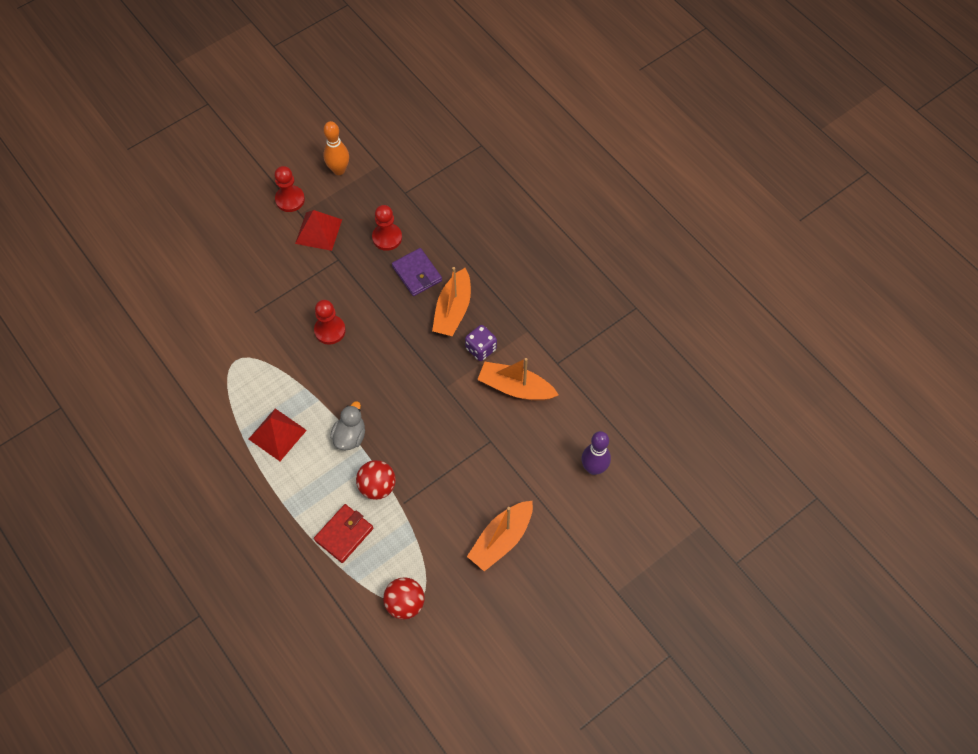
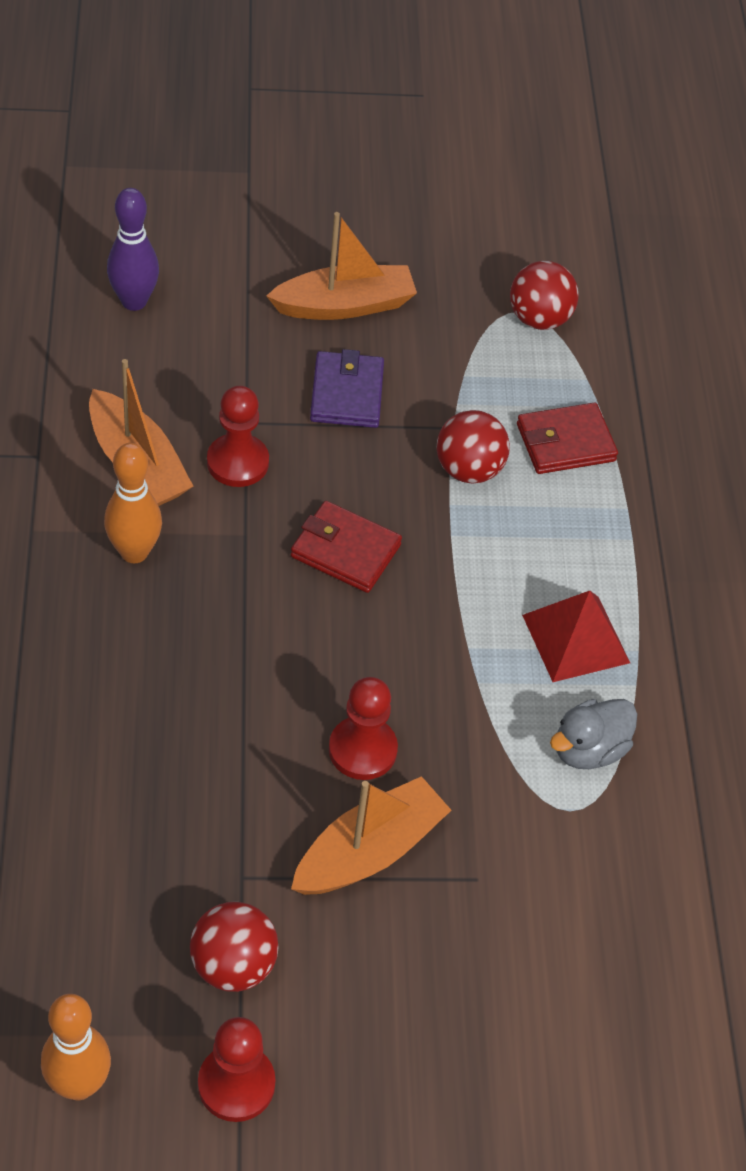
camera: 150 degrees left, 10 degrees down
(318, 231) = (233, 965): red pyramid -> red ball
(350, 436) = (458, 561): grey duck -> grey duck (588, 750)
(387, 238) = (113, 856): red pawn -> red pawn (237, 462)
(399, 408) = (345, 551): none -> red wallet
(417, 274) = (122, 747): purple wallet -> purple wallet (347, 394)
(453, 310) = (119, 642): orange boat -> orange boat (369, 851)
(481, 349) = (134, 552): purple dice -> orange bowling pin

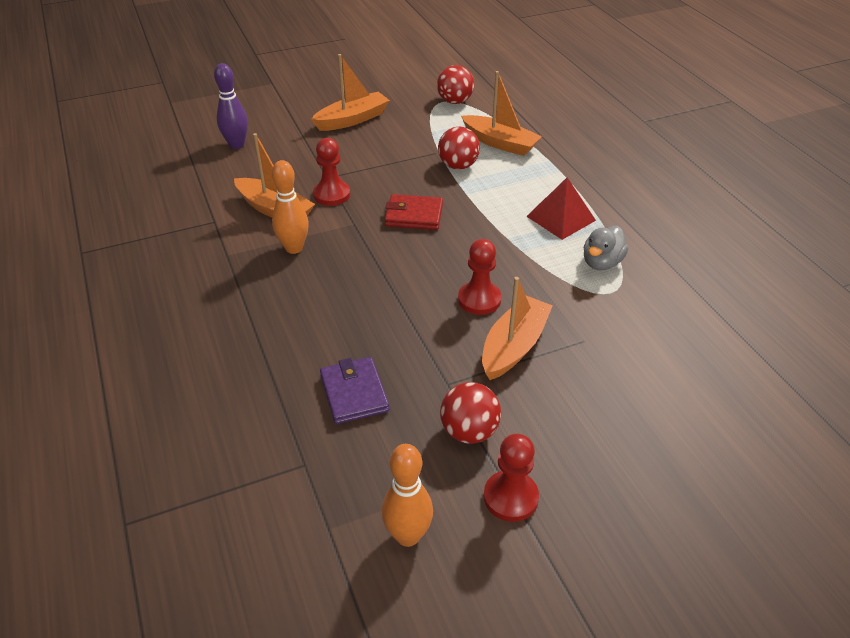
camera: 15 degrees left, 10 degrees down
(347, 394) = (374, 152): purple wallet -> purple wallet (354, 393)
(565, 443) = (500, 143): red wallet -> orange boat

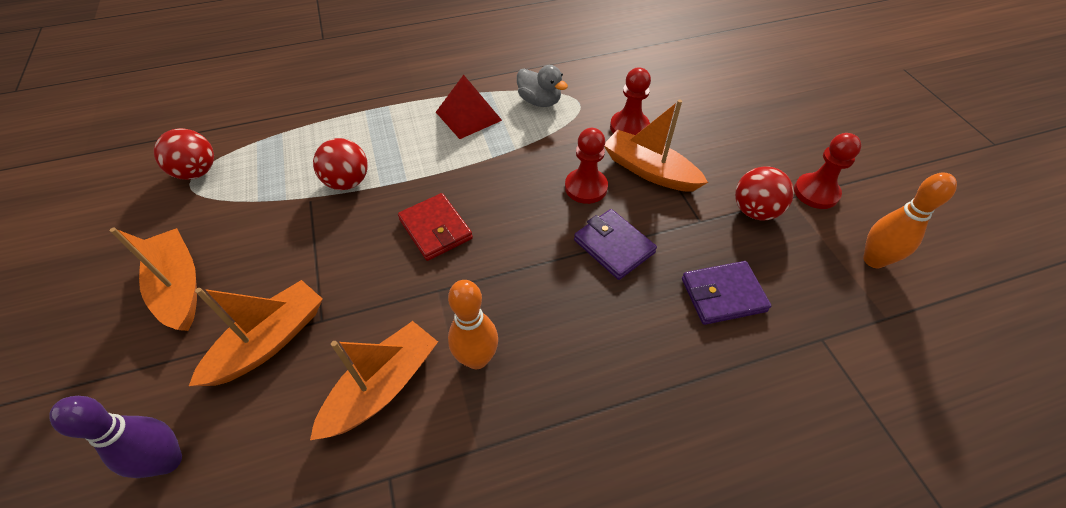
camera: 85 degrees left, 10 degrees up
(332, 194) = (366, 314): red pawn -> red pawn (629, 127)
(406, 319) = (613, 246): none -> purple wallet
(414, 215) = (435, 229): red wallet -> red wallet turned 45 degrees counterclockwise
(500, 143) = (315, 142): orange boat -> orange boat (269, 341)

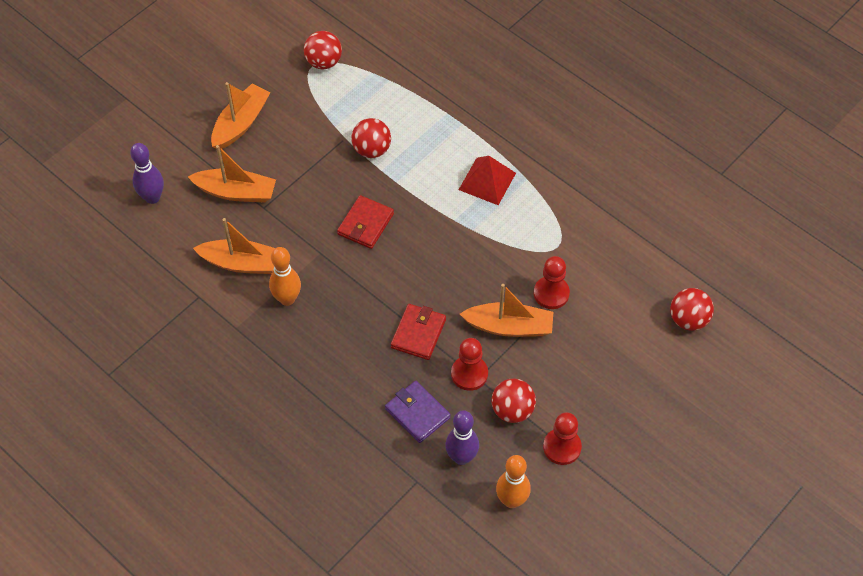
camera: 60 degrees right, 5 degrees up
(539, 101) = (539, 218): grey duck -> none
(586, 187) = (463, 293): red pawn -> red pawn (469, 374)
(613, 246) = (418, 333): purple wallet -> red wallet
(649, 171) = (509, 326): orange boat -> orange boat turned 90 degrees clockwise
(708, 62) = (688, 319): none -> red ball
(801, 280) = (461, 457): none -> purple bowling pin

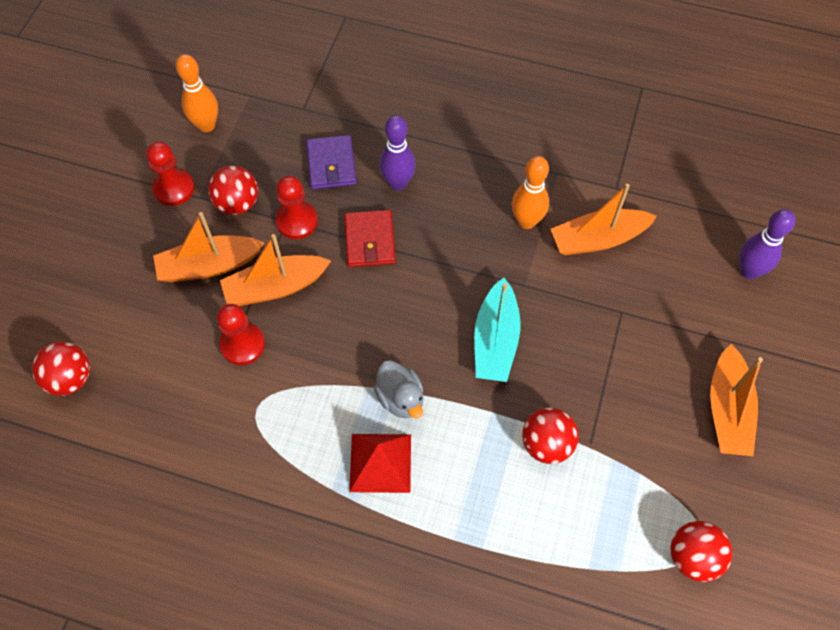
camera: 155 degrees right, 5 degrees up
(236, 192) = (665, 317): orange boat -> orange boat (209, 266)
(365, 224) = (495, 340): red wallet -> turquoise boat
(417, 413) = (331, 165): purple wallet -> purple wallet turned 60 degrees clockwise
(453, 213) = (400, 398): none -> grey duck
(461, 457) = (270, 143): purple bowling pin -> purple bowling pin (398, 183)

